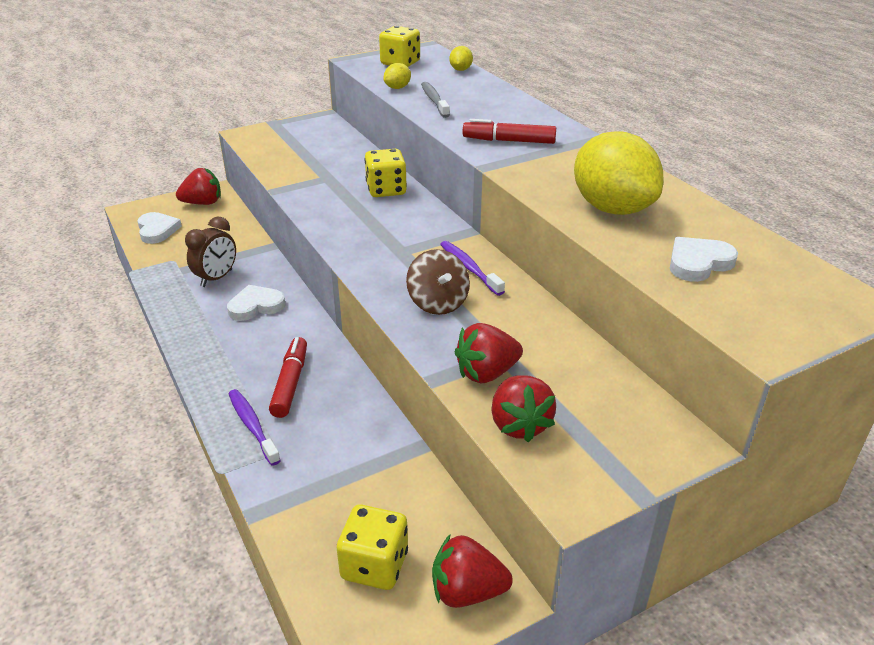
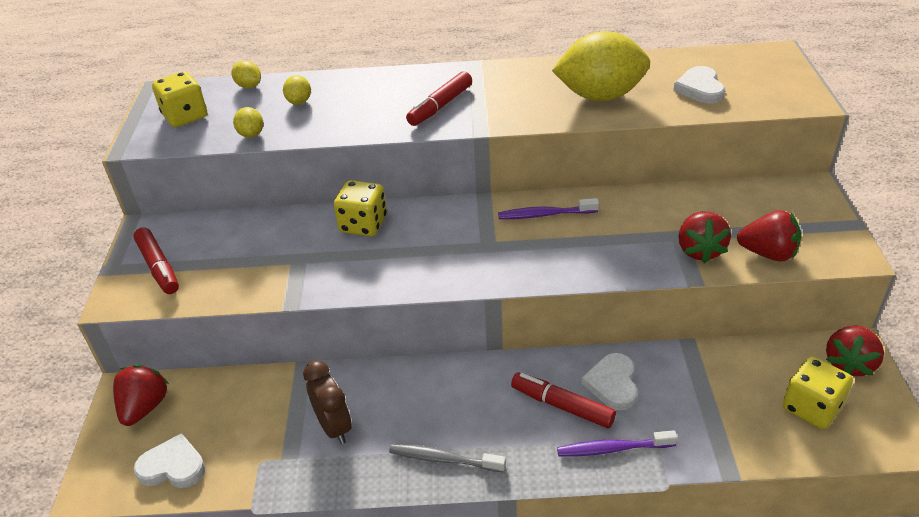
camera: 60 degrees left, 5 degrees up
(256, 306) = (414, 404): white heart -> white heart (612, 384)
(285, 135) = (158, 267): none -> red marker
(434, 100) = (309, 121): grey toothbrush -> grey toothbrush (443, 459)
(438, 303) = (588, 248): brown spinning top -> none
(457, 90) = (299, 102): none -> yellow lemon

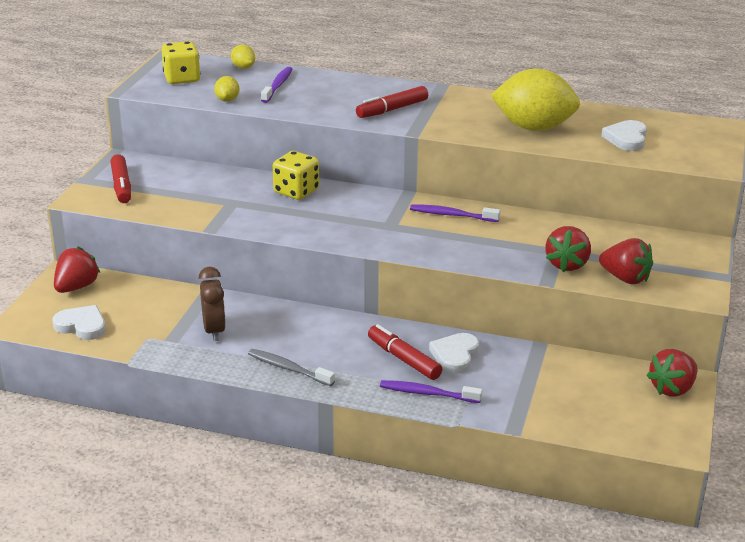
camera: 15 degrees right, 10 degrees down
(299, 102) = (278, 85): yellow lemon -> purple toothbrush
(811, 407) = (615, 407): yellow dice -> none

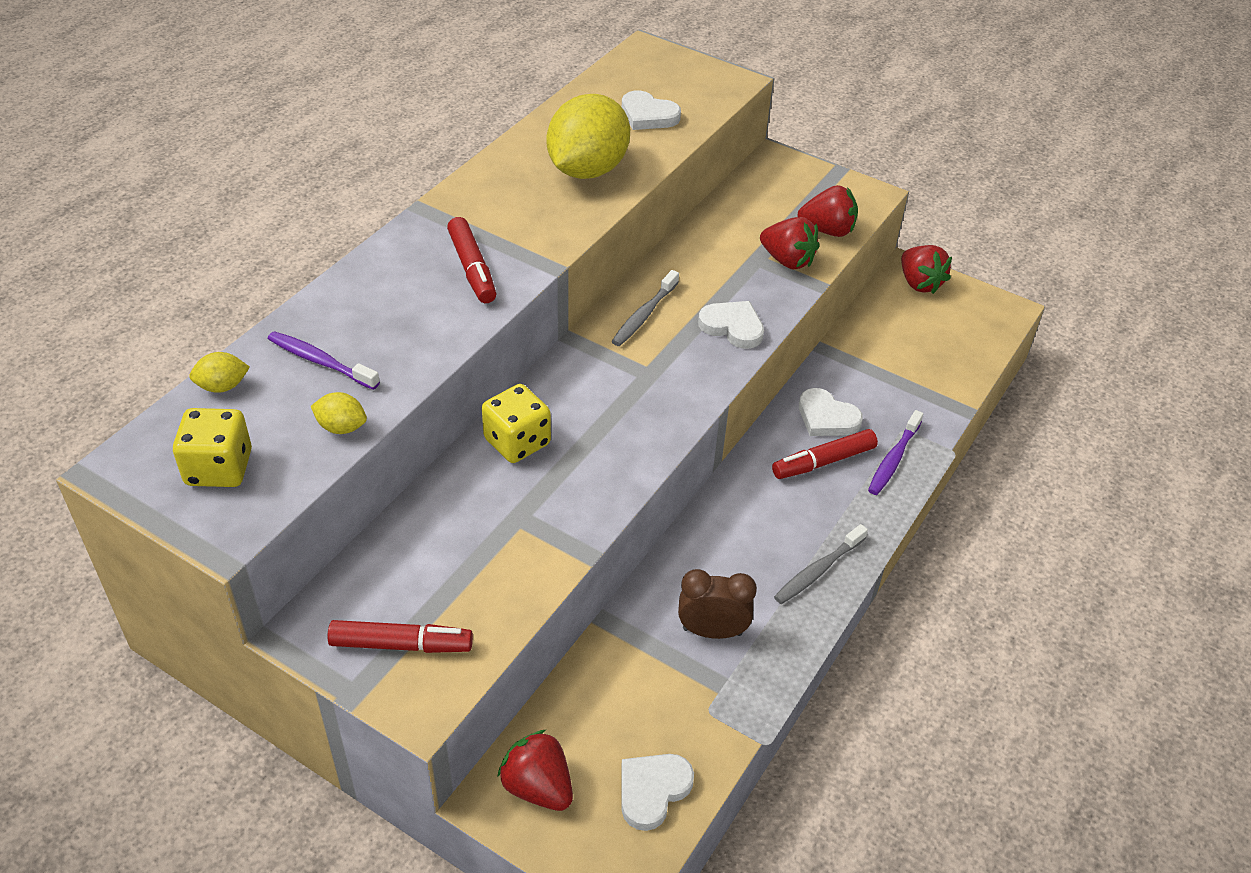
camera: 75 degrees left, 15 degrees up
(451, 215) = (644, 315): purple toothbrush -> grey toothbrush
(465, 250) = (732, 327): none -> white heart
(625, 278) = (827, 230): red strawberry -> red strawberry turned 45 degrees clockwise

